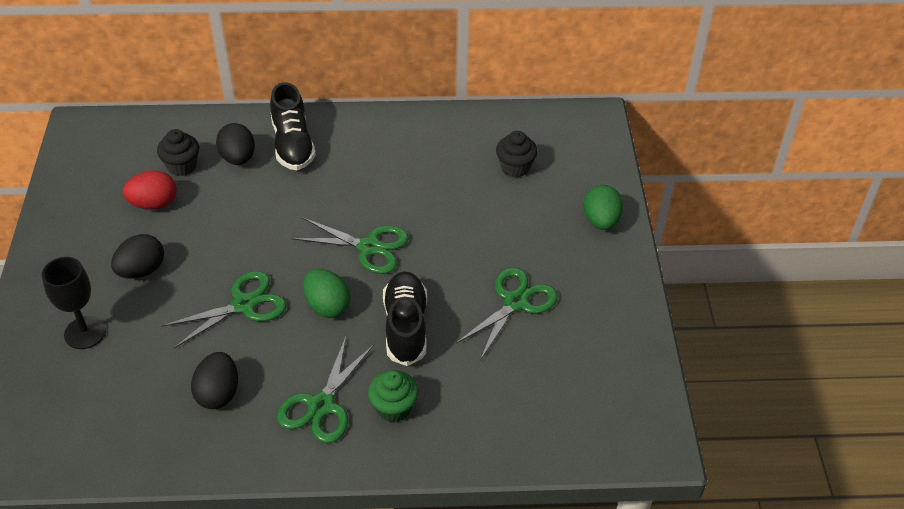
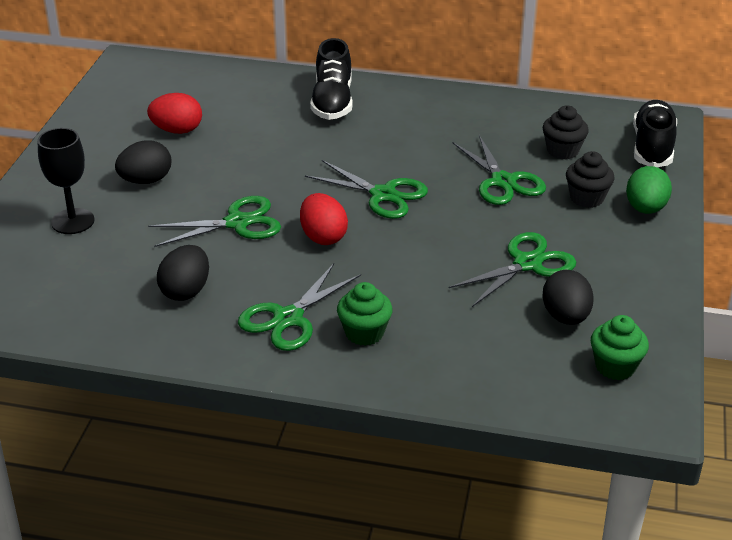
camera: 15 degrees right, 10 degrees down
(182, 166) = (215, 104): black cupcake -> black cupcake (586, 198)
(238, 158) = (273, 106): black egg -> black egg (565, 317)
(327, 306) = (323, 237): green egg -> red egg
(406, 327) = (400, 266): black shoe -> black shoe (652, 147)
(472, 212) = (503, 182): none -> green scissors
(615, 400) = (615, 367): none -> green cupcake

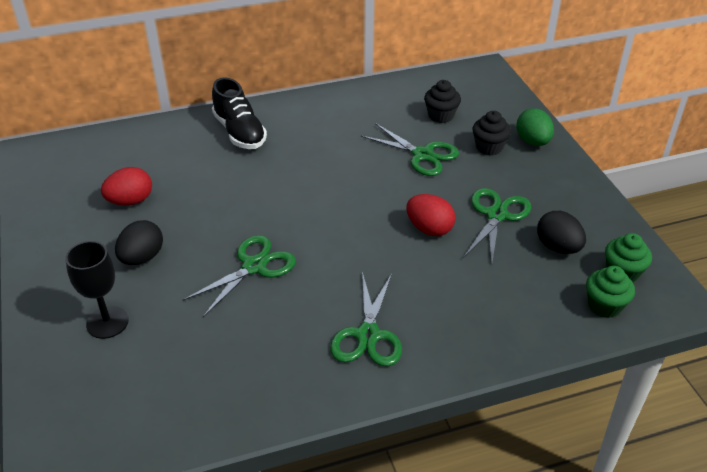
camera: 30 degrees left, 5 degrees up
(186, 291) = (264, 347): black egg -> none
(323, 237) = (333, 252): red egg -> red egg (429, 229)
(364, 333) = (435, 322): green cupcake -> green cupcake (604, 306)
(383, 195) = (347, 198): green scissors -> none
(652, 147) = (496, 93): black shoe -> none

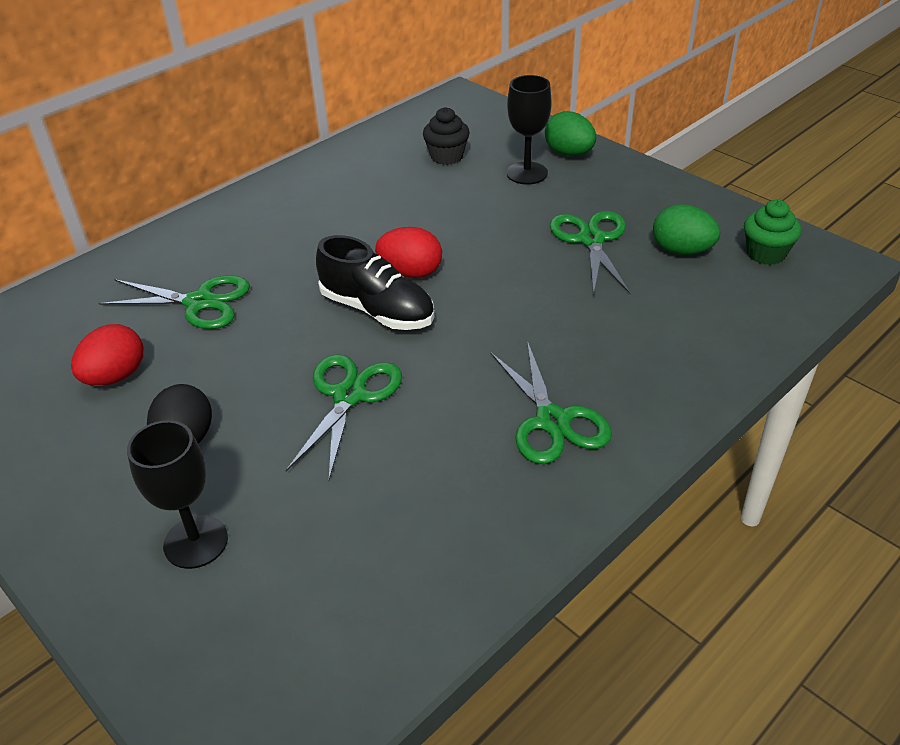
camera: 25 degrees left, 0 degrees up
(239, 132) = (209, 246): black shoe -> black shoe (377, 310)
(422, 155) = (459, 203): green scissors -> green scissors (199, 302)
(429, 229) = (529, 279): red egg -> red egg (411, 272)
(489, 147) = (527, 173): black cupcake -> black goblet
(558, 247) = (681, 251): black egg -> green egg
(604, 306) = (776, 292): green cupcake -> none

